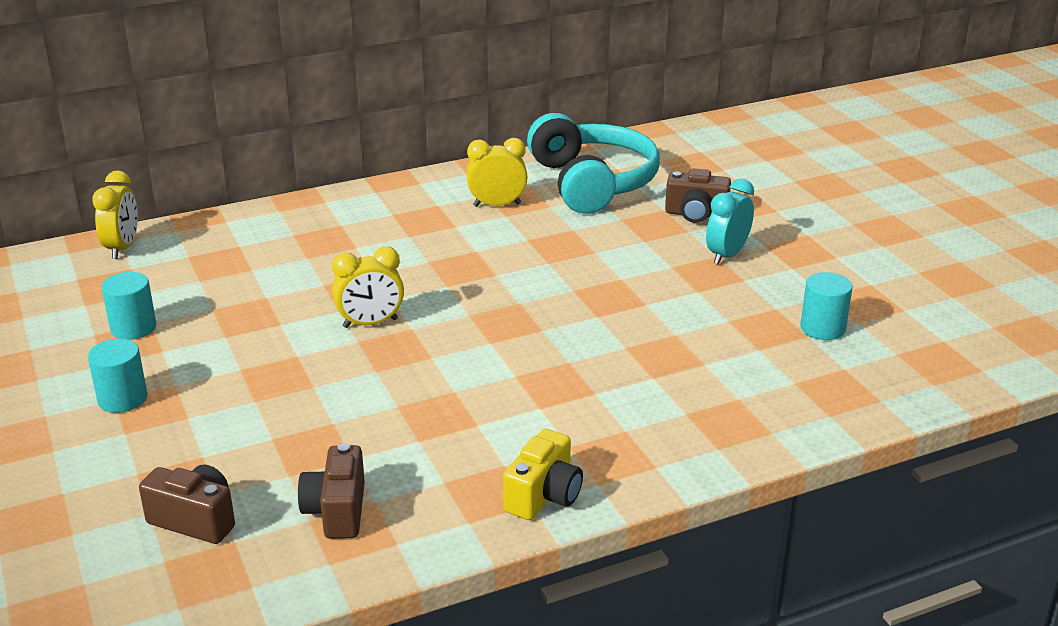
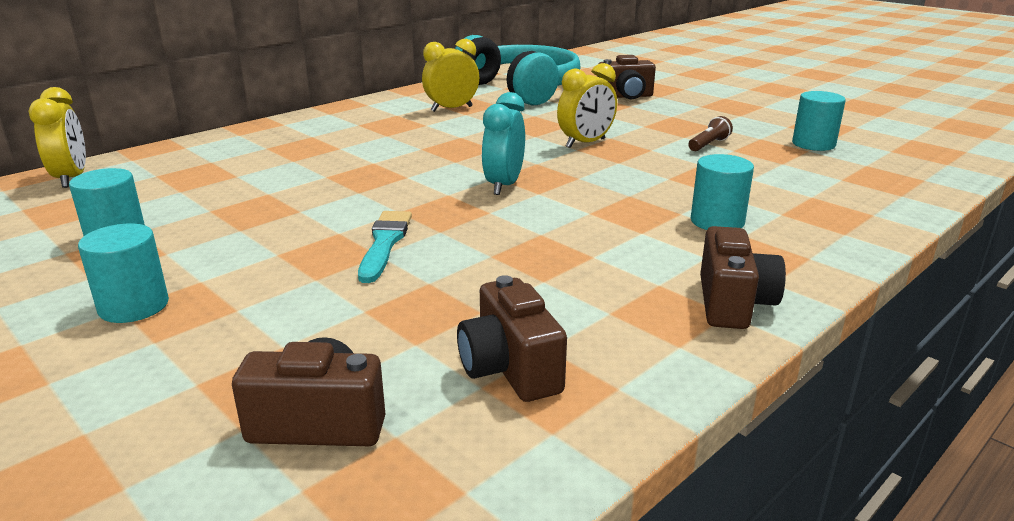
camera: 20 degrees left, 5 degrees down
(324, 375) = (384, 243): none -> turquoise brush
(370, 323) = (401, 196): yellow clock -> yellow clock (585, 143)
(544, 496) = (733, 303): yellow camera -> brown camera
(616, 410) = (717, 222): none -> turquoise cylinder
(710, 308) = (708, 144): none -> brown flashlight
(727, 255) = (679, 114): turquoise clock -> turquoise clock (504, 185)

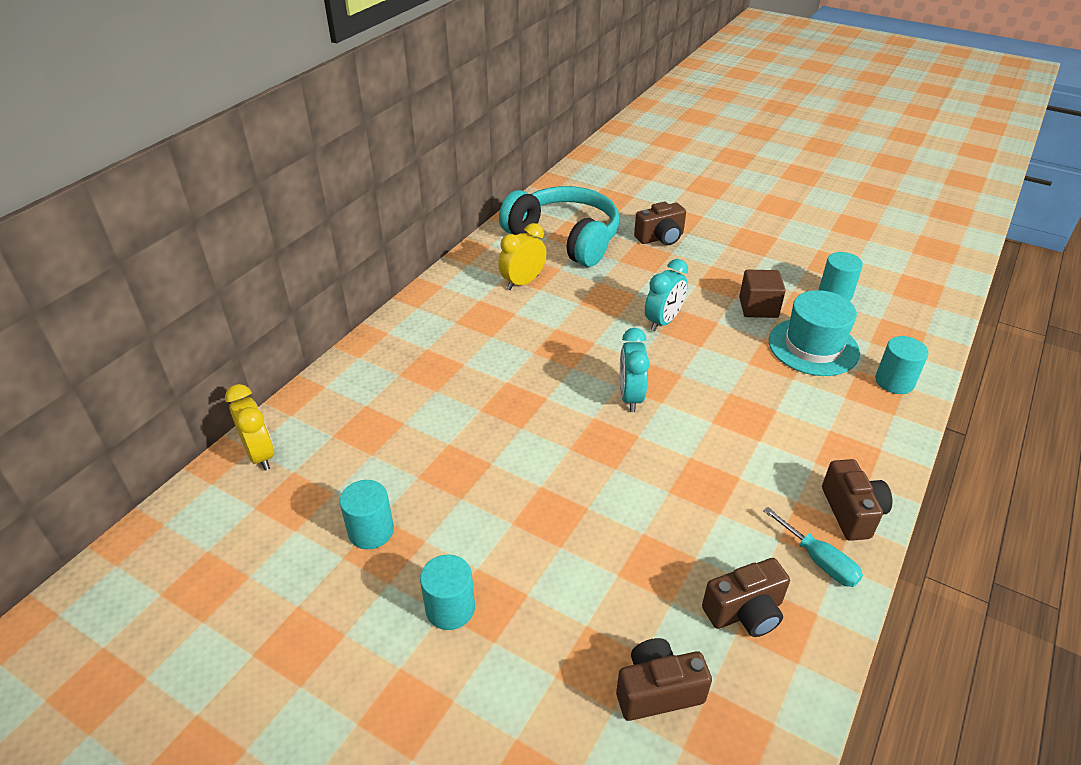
camera: 15 degrees left, 15 degrees up
(384, 243) = (584, 493): turquoise brush -> none
(510, 369) = (745, 612): brown camera -> brown camera turned 75 degrees counterclockwise
(585, 143) = (663, 321): yellow clock -> turquoise clock
(655, 339) = (819, 561): none -> turquoise screwdriver
(708, 144) = (758, 307): brown flashlight -> brown cube
(717, 222) = (805, 416): turquoise cylinder -> turquoise cylinder (894, 381)
(761, 175) = (813, 347): none -> turquoise hat

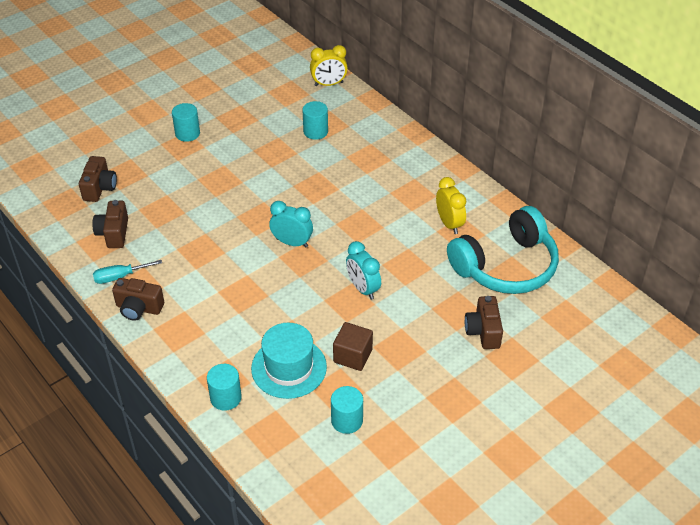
camera: 110 degrees right, 5 degrees up
(371, 531) = (250, 115): turquoise cylinder -> turquoise cylinder (315, 131)

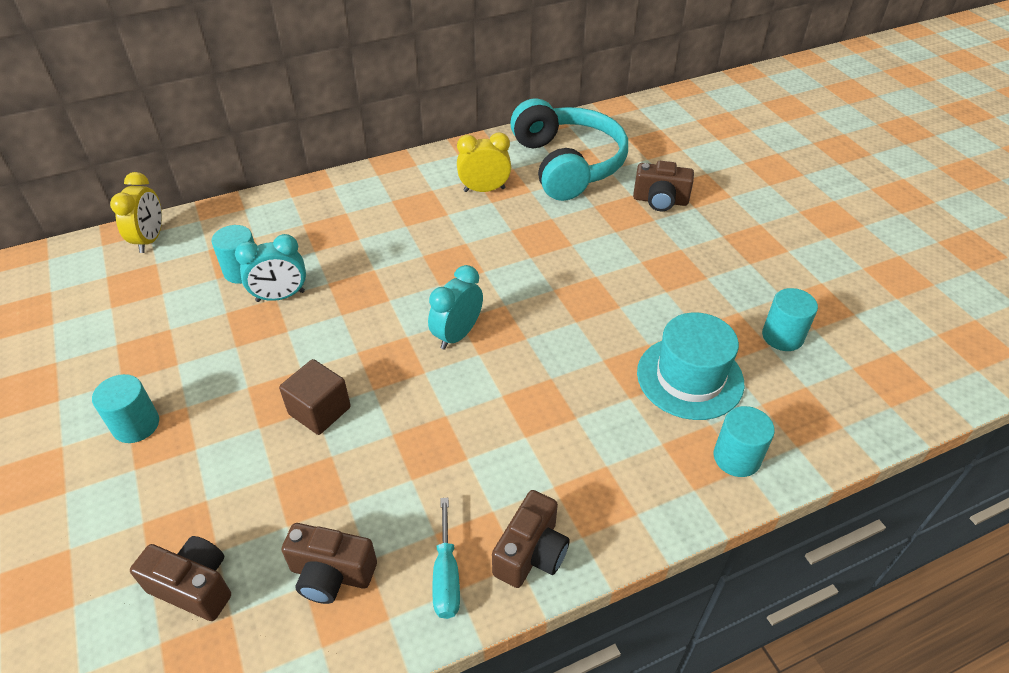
camera: 75 degrees left, 0 degrees up
(352, 356) = (679, 312): brown cube -> brown cube (319, 411)
(363, 288) = (567, 281): turquoise clock -> turquoise clock (280, 296)

